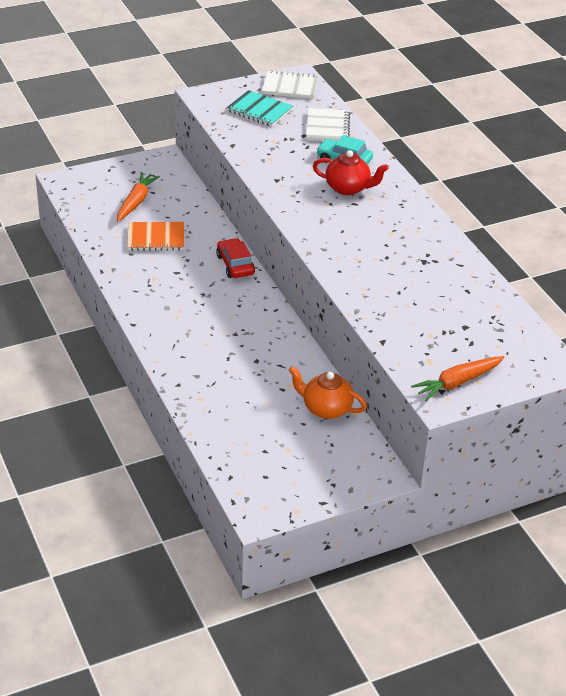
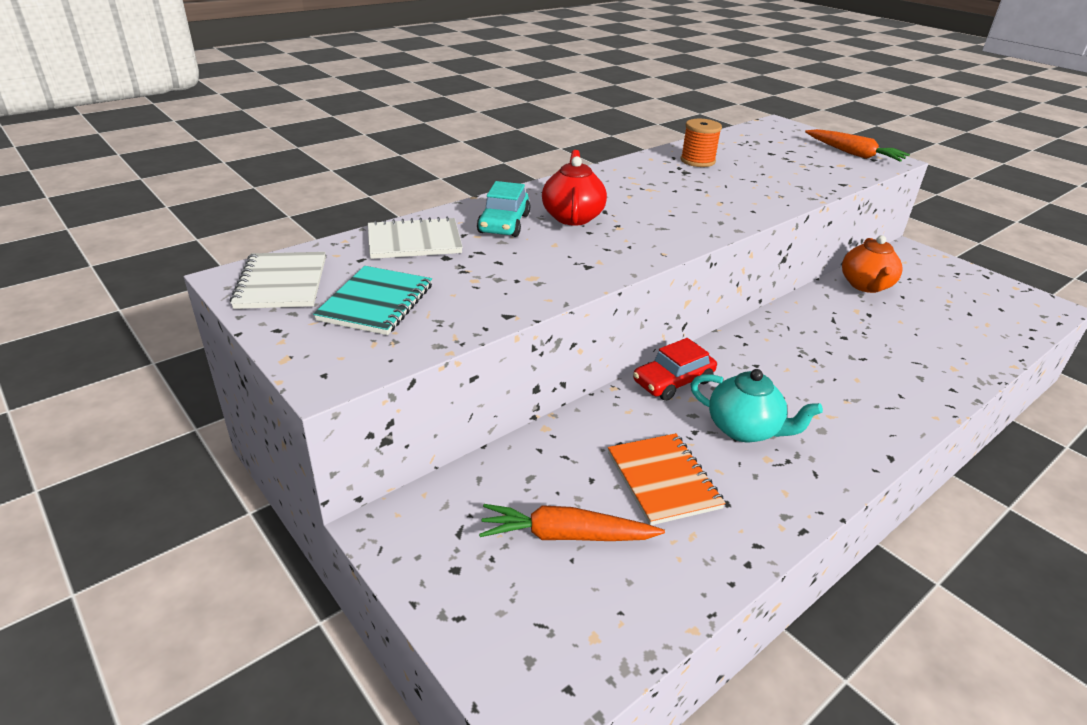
camera: 105 degrees left, 5 degrees down
(180, 278) = (744, 429): none -> turquoise teapot
(449, 275) = (697, 161): none -> orange spool

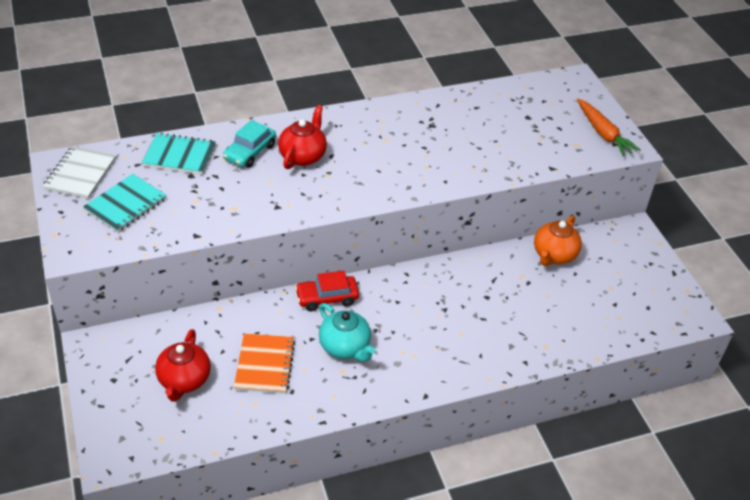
camera: 20 degrees right, 10 degrees up
(414, 241) = (179, 156): white notebook -> turquoise notebook
(566, 535) = (184, 380): orange carrot -> red teapot
(697, 161) = (453, 114): orange spool -> none

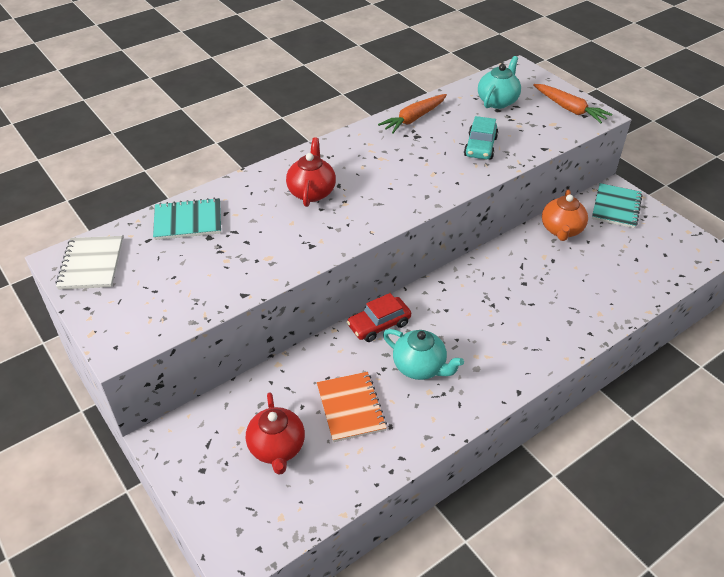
camera: 15 degrees left, 0 degrees up
(125, 205) = (154, 283): turquoise notebook -> turquoise notebook (616, 207)
(250, 152) = (257, 201): turquoise car -> turquoise car (480, 147)
(438, 106) = (414, 119): none -> orange carrot
(533, 108) = (497, 101): none -> turquoise teapot

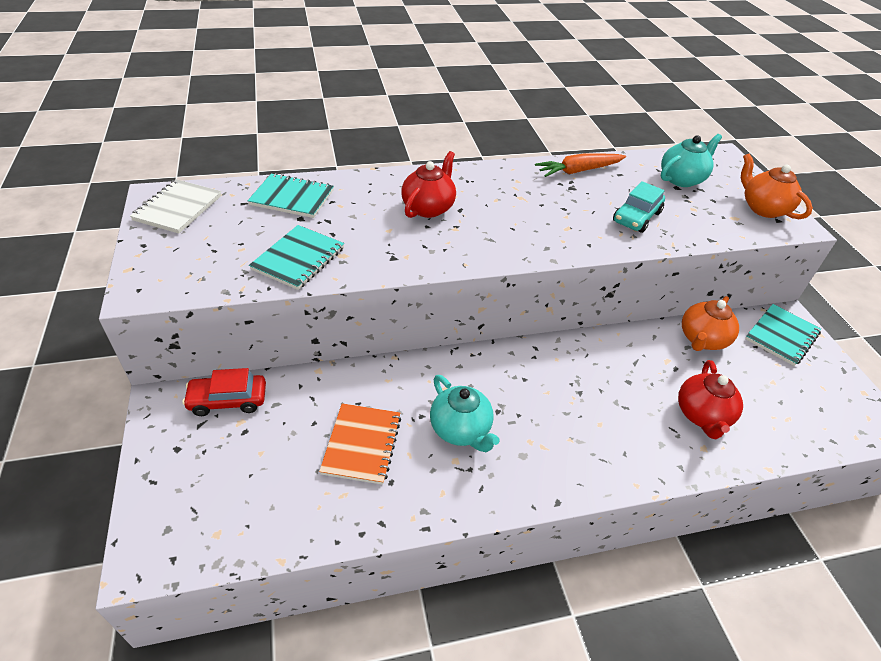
camera: 20 degrees right, 0 degrees up
(233, 273) = (298, 259): none -> turquoise notebook
(277, 448) = (261, 456): red teapot -> red teapot (702, 415)
(379, 325) = (443, 368): red car -> red car (228, 400)
(569, 109) = (763, 208): orange carrot -> orange teapot

